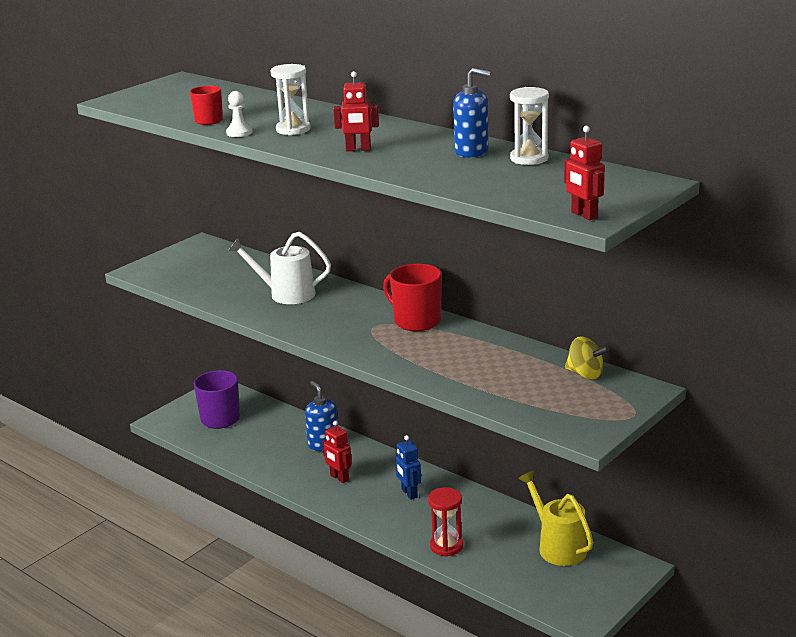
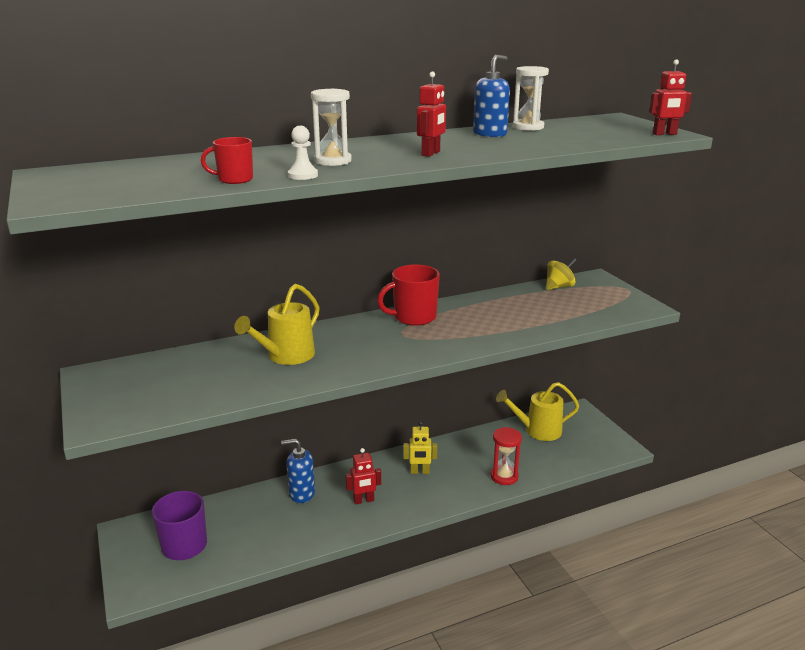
camera: 65 degrees left, 0 degrees up
(285, 294) = (286, 356): white watering can -> yellow watering can
(409, 493) = (419, 472): blue robot -> yellow robot

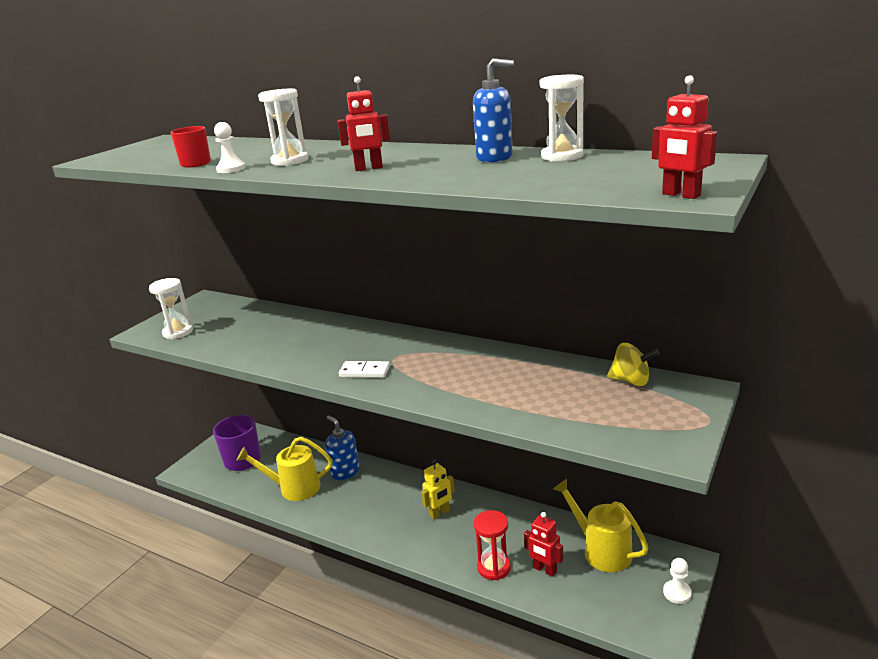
camera: 55 degrees right, 0 degrees up
(145, 406) = (178, 332): none -> white hourglass
(286, 356) = (296, 337): yellow watering can -> yellow watering can (294, 488)
(363, 500) = (368, 506): red robot -> red robot (544, 570)
(404, 350) = (364, 372): none -> white domino
(413, 317) = (435, 347): red mug -> none
(419, 472) = (439, 513): yellow robot -> yellow robot turned 90 degrees counterclockwise
(599, 426) = (677, 593): none -> white pawn

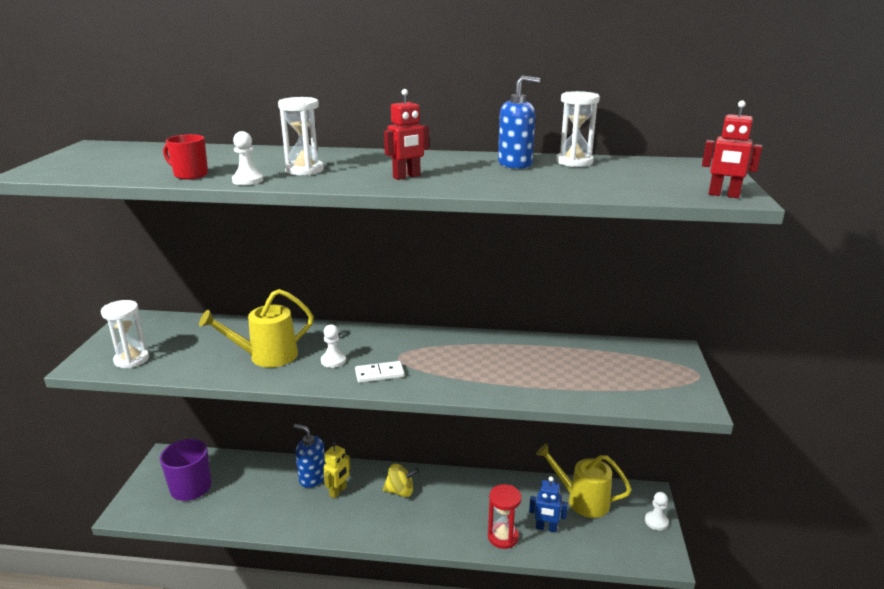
camera: 25 degrees left, 0 degrees up
(294, 488) = (266, 505): yellow watering can -> yellow watering can (266, 356)
(333, 354) = (333, 360): none -> white pawn
(439, 513) = (427, 498): yellow robot -> yellow robot (338, 491)
(544, 570) = (546, 528): red robot -> blue robot
(631, 381) = (618, 350): yellow spinning top -> yellow spinning top (400, 491)

